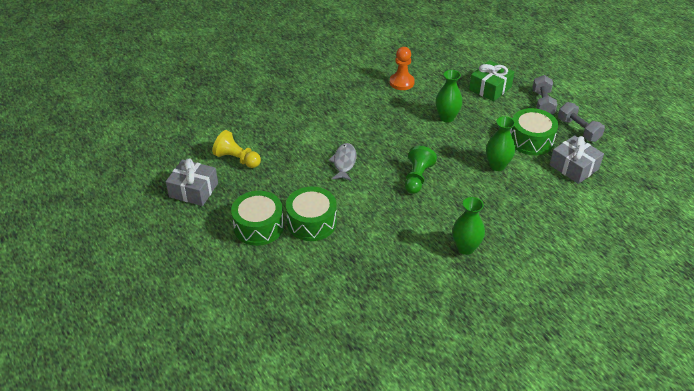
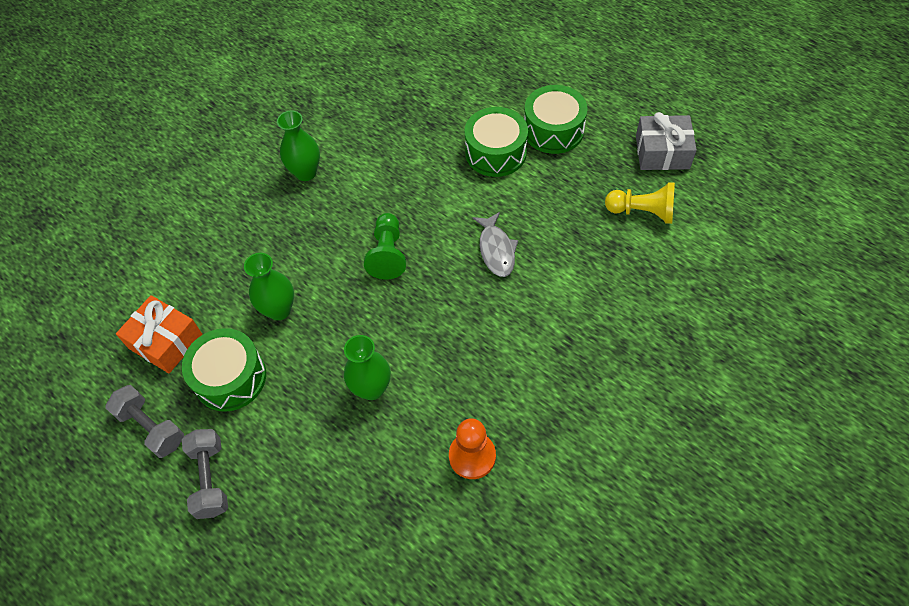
camera: 165 degrees right, 15 degrees up
(490, 88) = (308, 493): green gift -> none
(574, 167) = (165, 341): grey gift -> orange gift

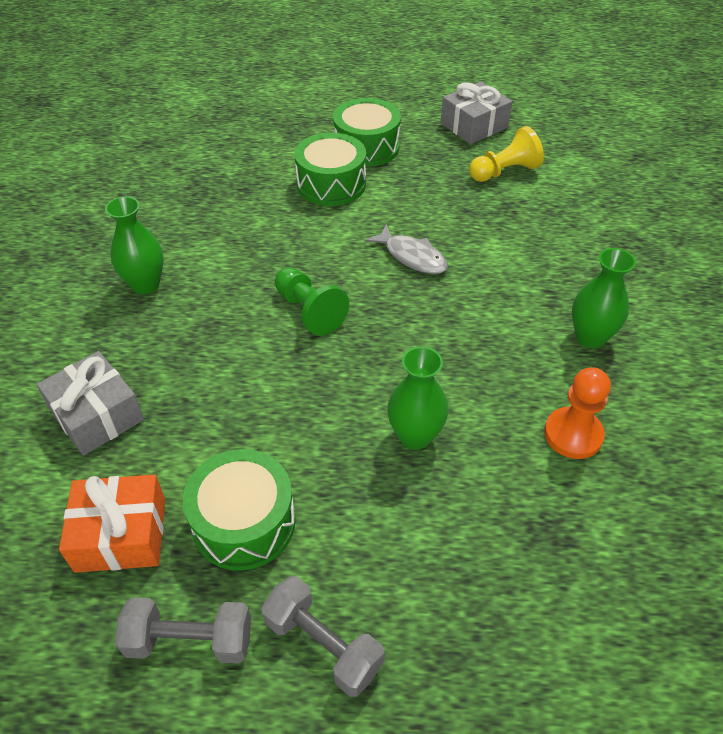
camera: 40 degrees left, 10 degrees down
(209, 254) = (96, 415): none -> grey gift
(279, 310) = (238, 422): green vase -> green vase (590, 337)

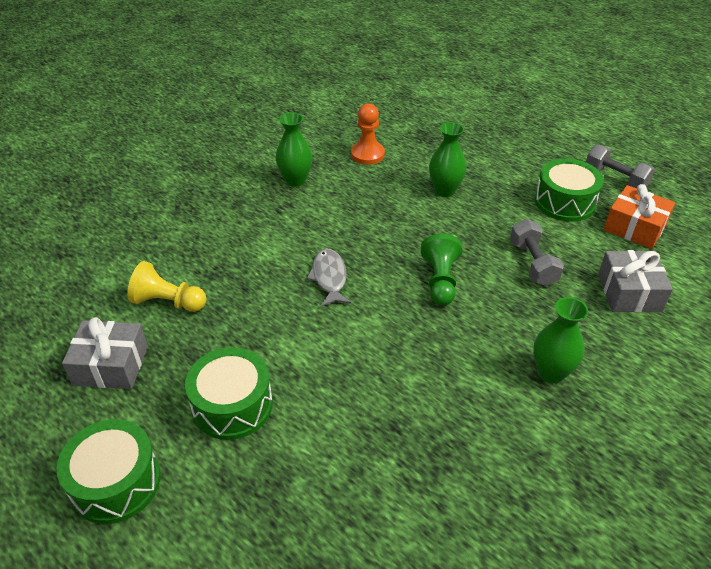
camera: 140 degrees left, 5 degrees down
(323, 645) = (556, 153): grey dumbbell -> grey dumbbell (533, 263)
(331, 184) = (313, 380): green drum -> green drum (116, 482)

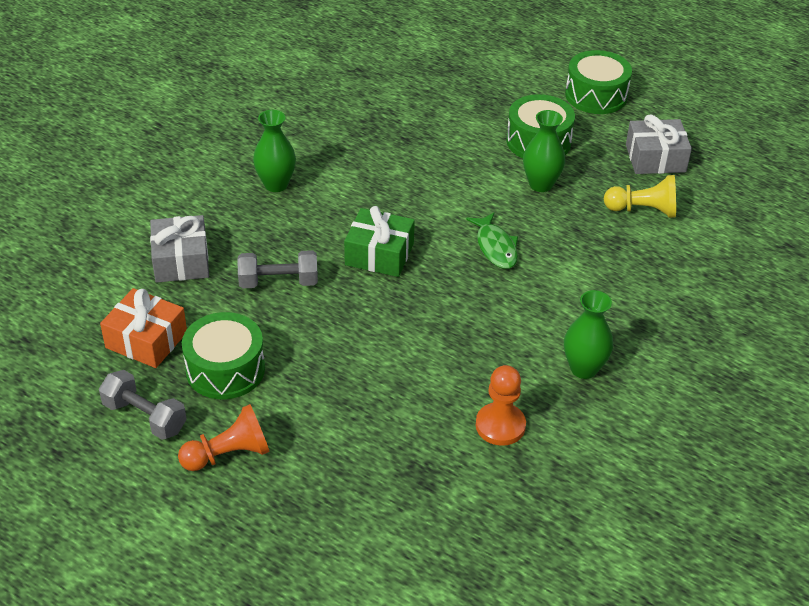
camera: 170 degrees right, 0 degrees up
(329, 278) = (495, 247): grey fish -> green fish
(440, 281) = (379, 254): green pawn -> green gift
(445, 190) = (382, 372): green vase -> green vase (541, 184)
(533, 263) = (278, 282): grey dumbbell -> grey dumbbell turned 75 degrees counterclockwise
(550, 155) = (228, 454): none -> orange pawn

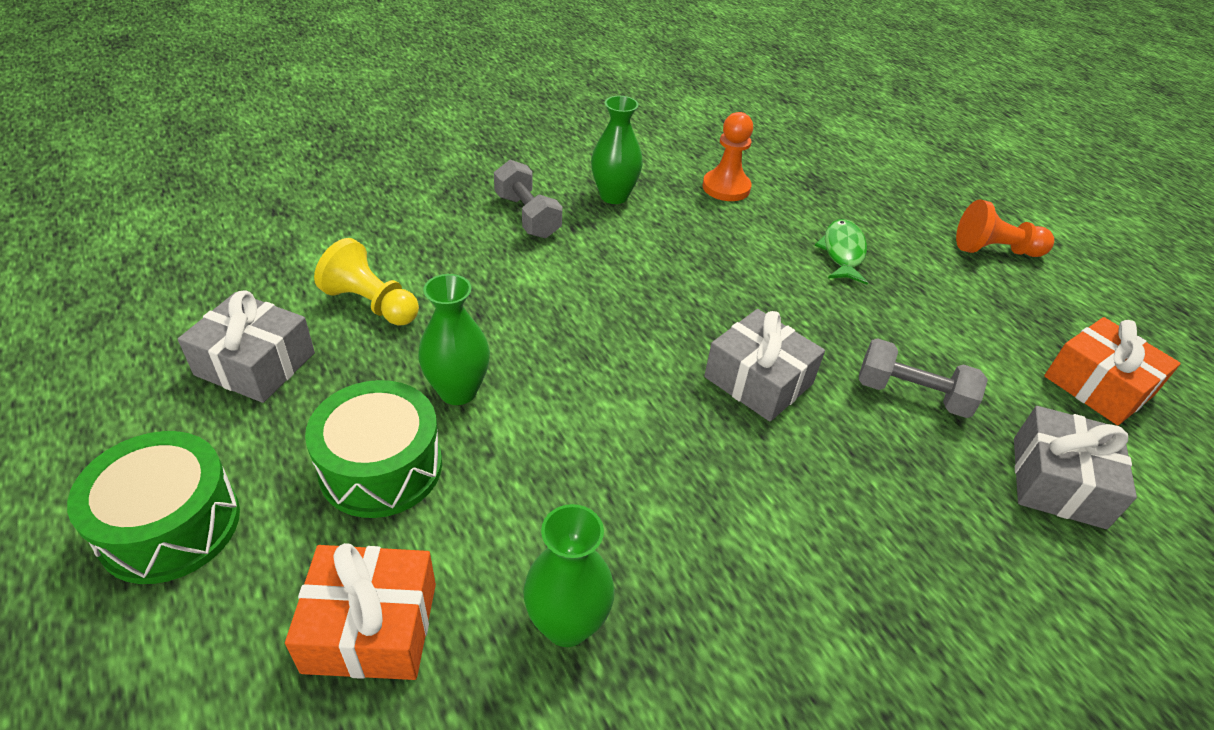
camera: 155 degrees left, 0 degrees up
(144, 417) = (1088, 307): grey dumbbell -> grey dumbbell (527, 216)
(225, 369) = (994, 320): green drum -> none
(276, 184) = (881, 570): green vase -> green vase (567, 624)
(379, 254) = (758, 380): green gift -> grey gift
(481, 97) = (371, 627): none -> orange gift
(495, 247) = (600, 332): green fish -> green fish (842, 252)

